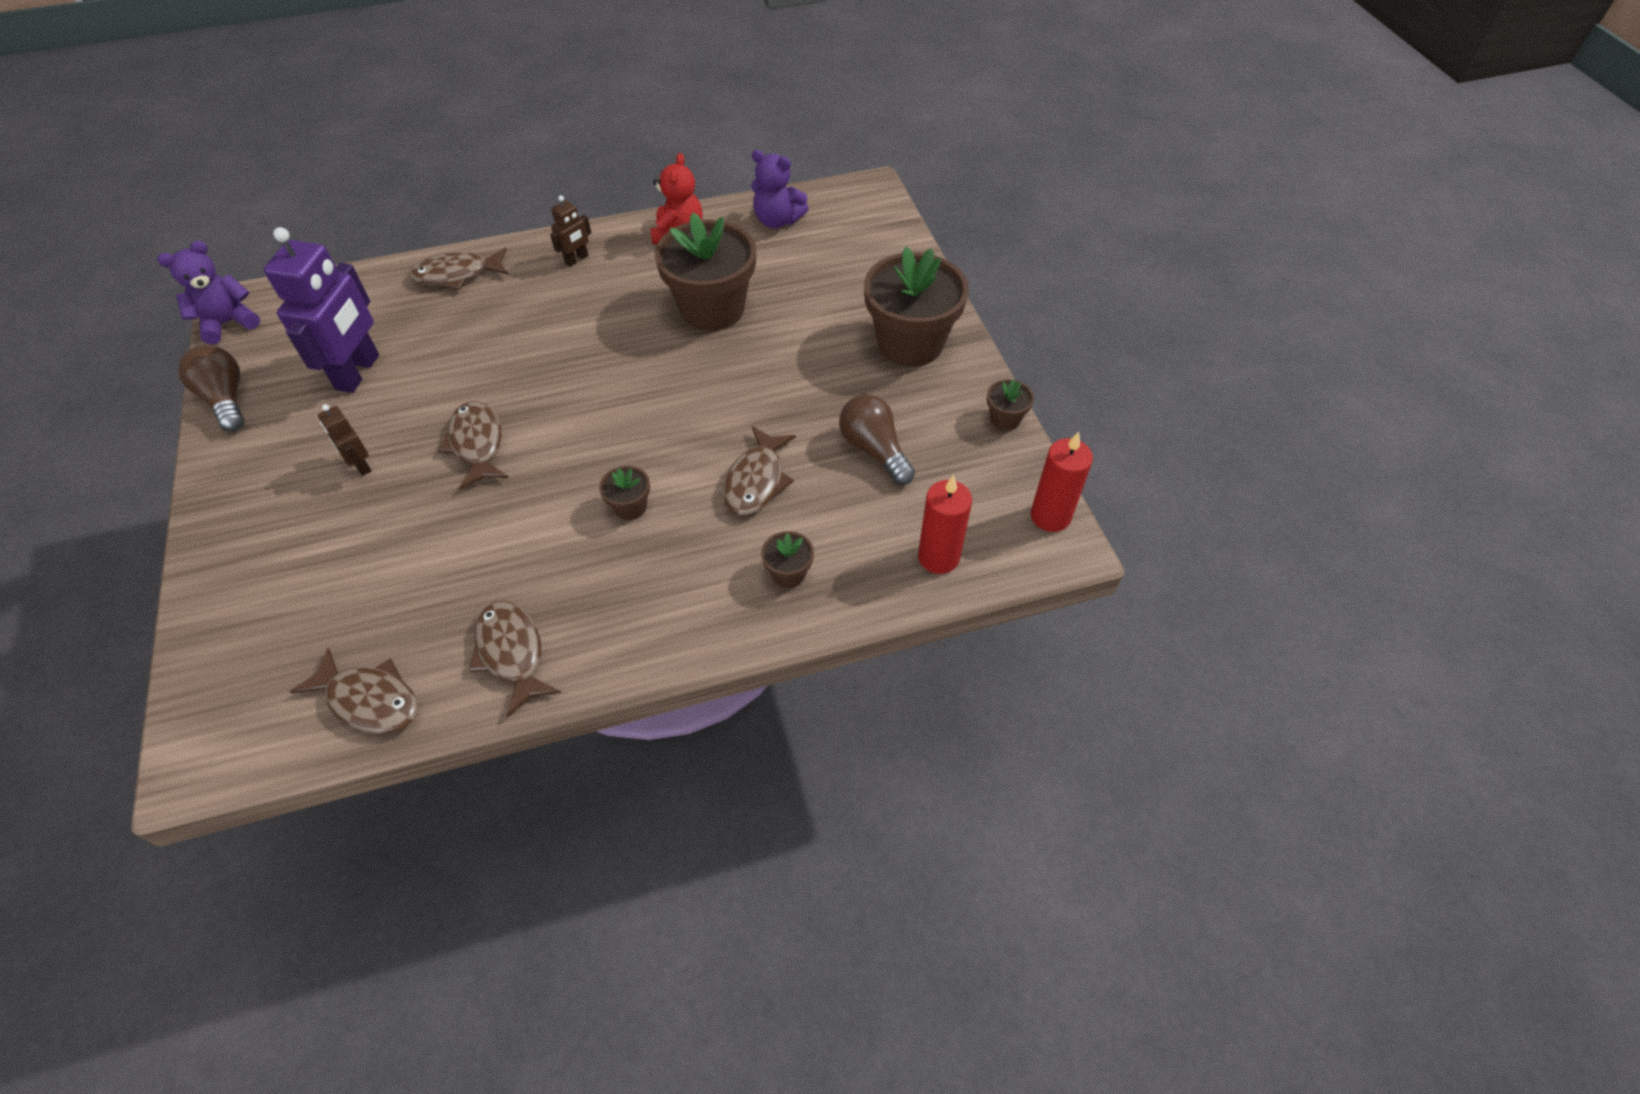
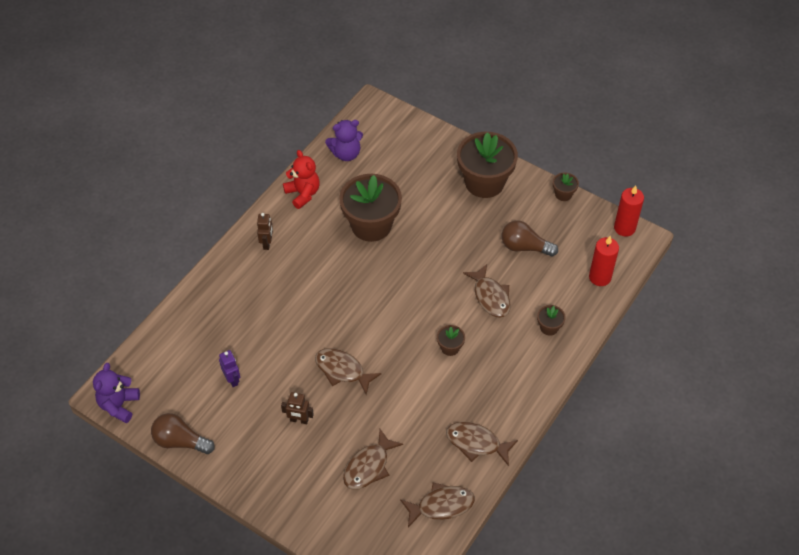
camera: 40 degrees left, 0 degrees up
(358, 372) = (232, 379): purple robot -> purple robot, size x0.47
(457, 275) = (212, 294): brown fish -> brown fish (369, 466)

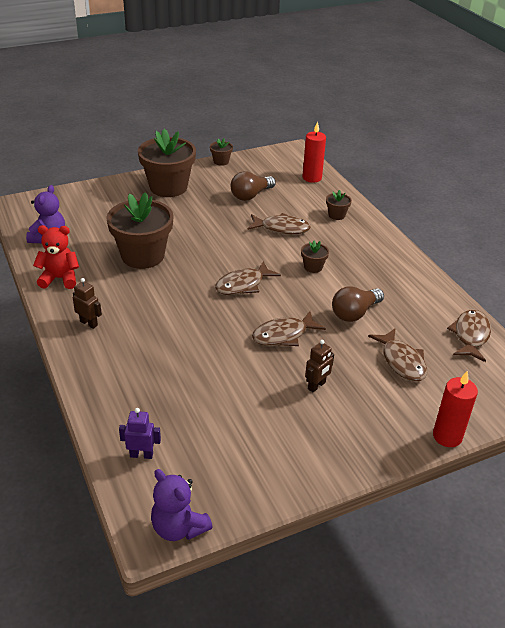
camera: 60 degrees left, 15 degrees down
(180, 441) = (273, 489): brown light bulb -> brown light bulb (355, 313)
(232, 379) = (228, 414): purple robot -> purple robot (141, 455)
(476, 443) = (419, 292): brown fish -> brown fish (243, 285)
(624, 228) = (279, 152): red candle -> red candle (447, 436)

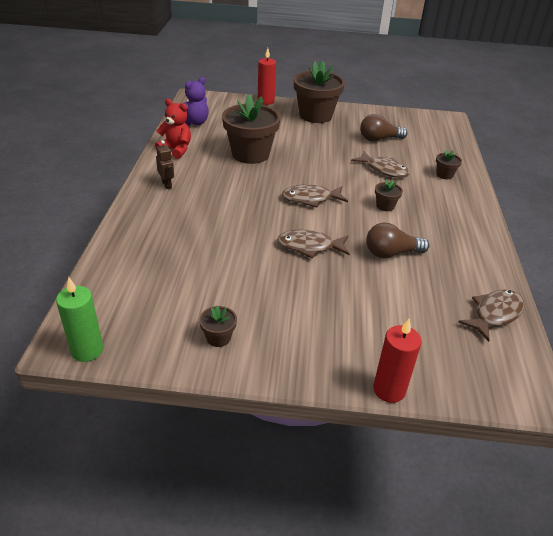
camera: 30 degrees right, 0 degrees up
(141, 455) = (113, 286): purple robot -> none
(179, 527) = (87, 350): purple teddy bear -> green candle
(221, 161) = (376, 110): brown flower pot -> brown flower pot (218, 338)
(312, 178) = (447, 141): red candle -> red candle (266, 101)
(317, 386) = (302, 295): brown robot -> none
(401, 361) = (401, 308): brown fish -> none

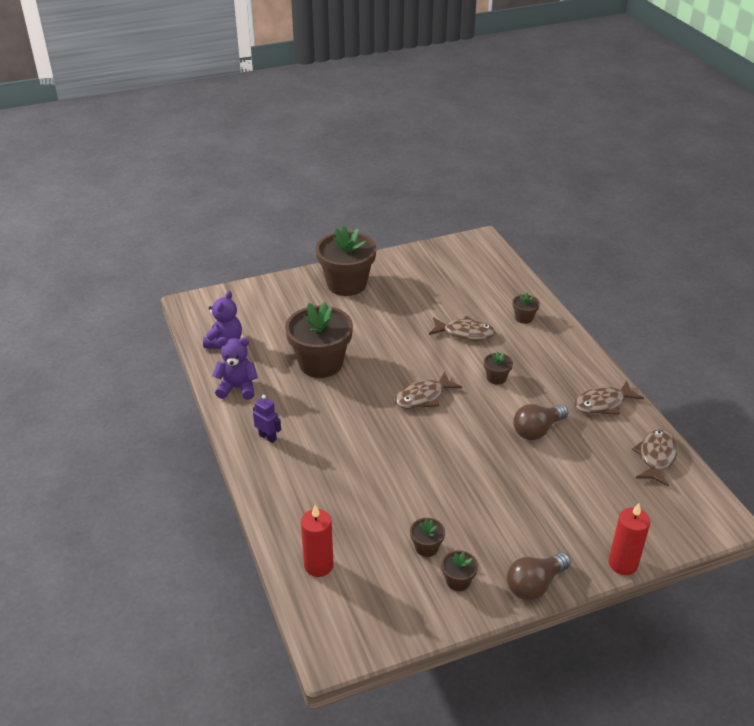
camera: 25 degrees left, 0 degrees up
(87, 350) = (357, 646): green candle -> none
(167, 184) = (268, 437): brown robot -> purple robot
(176, 150) = (237, 388): red teddy bear -> purple teddy bear
(215, 301) = (426, 547): none -> brown flower pot
(266, 101) = (277, 282): red candle -> red candle (318, 565)
(309, 246) = (463, 453): brown fish -> brown fish (603, 404)
(379, 139) = (433, 294): brown light bulb -> brown light bulb (535, 585)

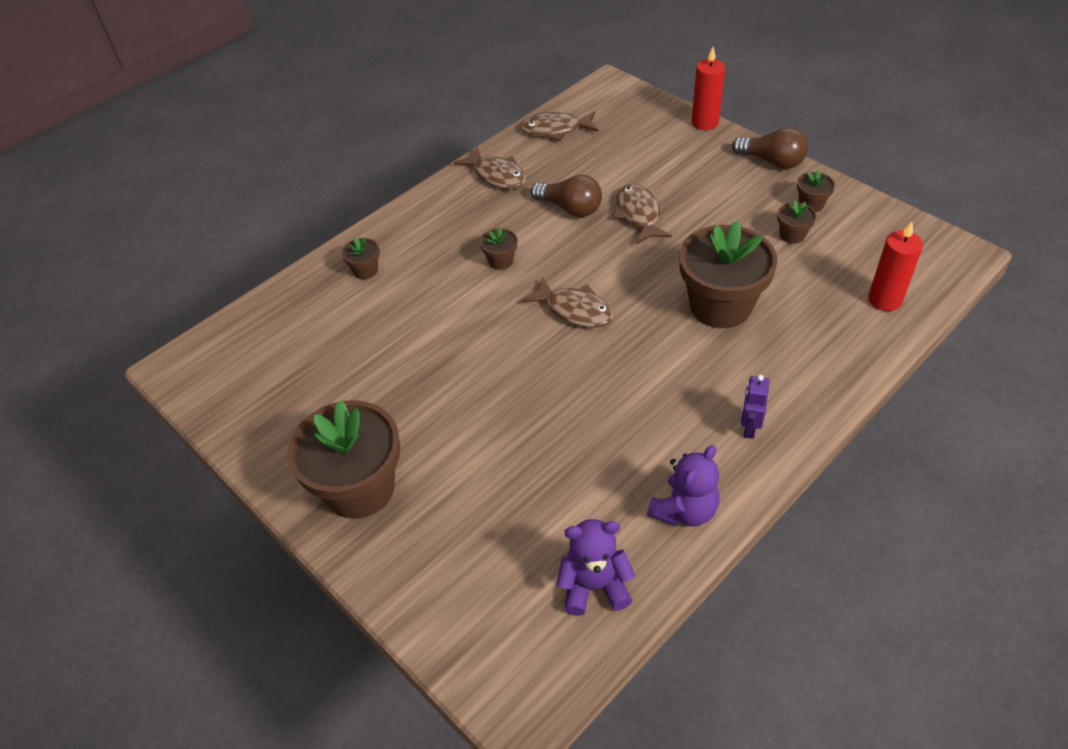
camera: 110 degrees left, 10 degrees up
(237, 388) = (684, 510): purple teddy bear -> purple teddy bear turned 120 degrees counterclockwise
(321, 363) = (572, 436): brown flower pot -> brown flower pot (720, 306)
(465, 333) = (424, 313): brown fish -> brown fish (638, 215)

